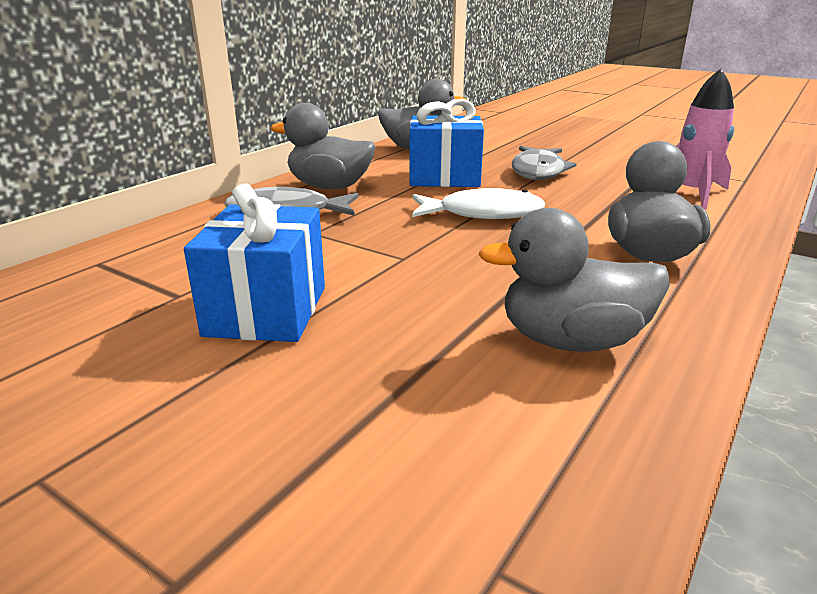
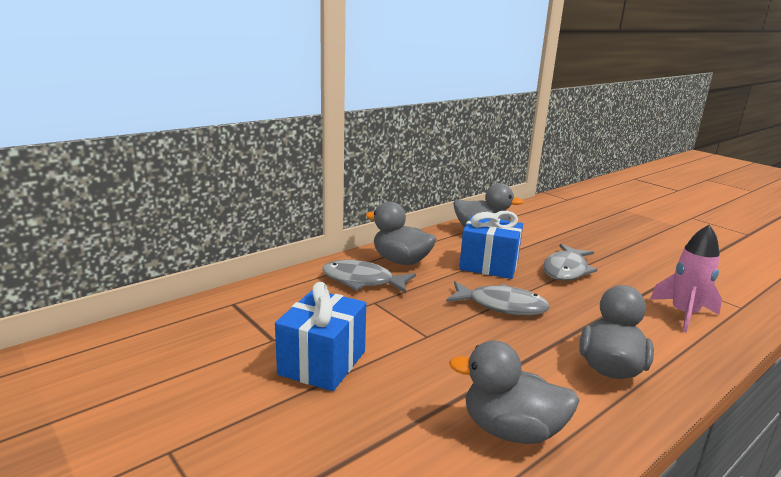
camera: 15 degrees right, 5 degrees down
(483, 214) = (502, 306): white fish -> grey fish

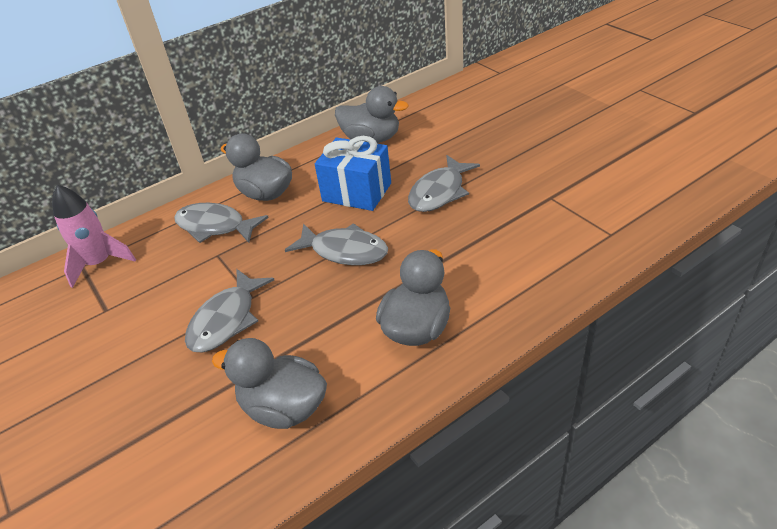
camera: 10 degrees right, 20 degrees up
(322, 363) = (142, 336): blue gift -> none
(409, 353) = (226, 320): none -> grey fish
(684, 314) = (537, 250): pink rocket -> pink rocket (99, 263)

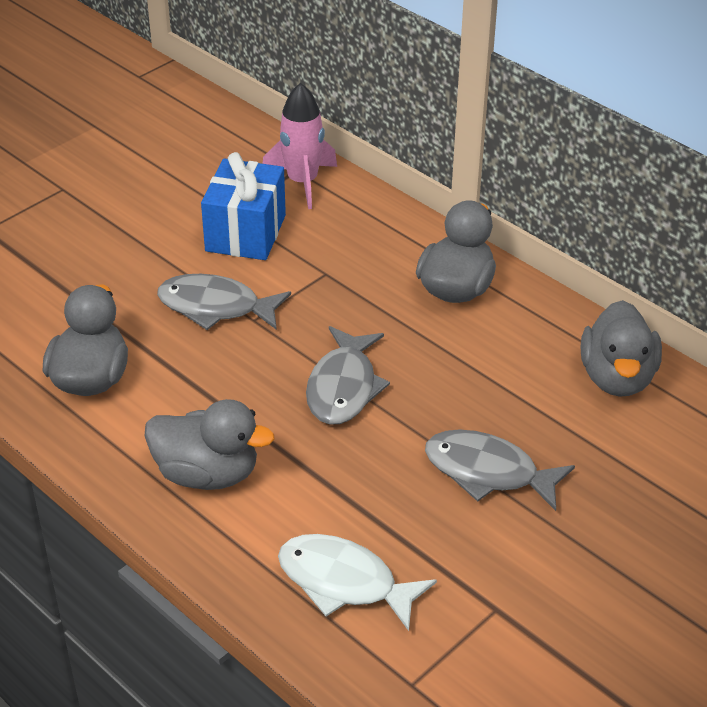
camera: 75 degrees right, 0 degrees up
(215, 226) = (379, 258): grey fish -> none
(357, 192) = (473, 380): blue gift -> blue gift (245, 233)
(529, 259) = (344, 582): none -> white fish

